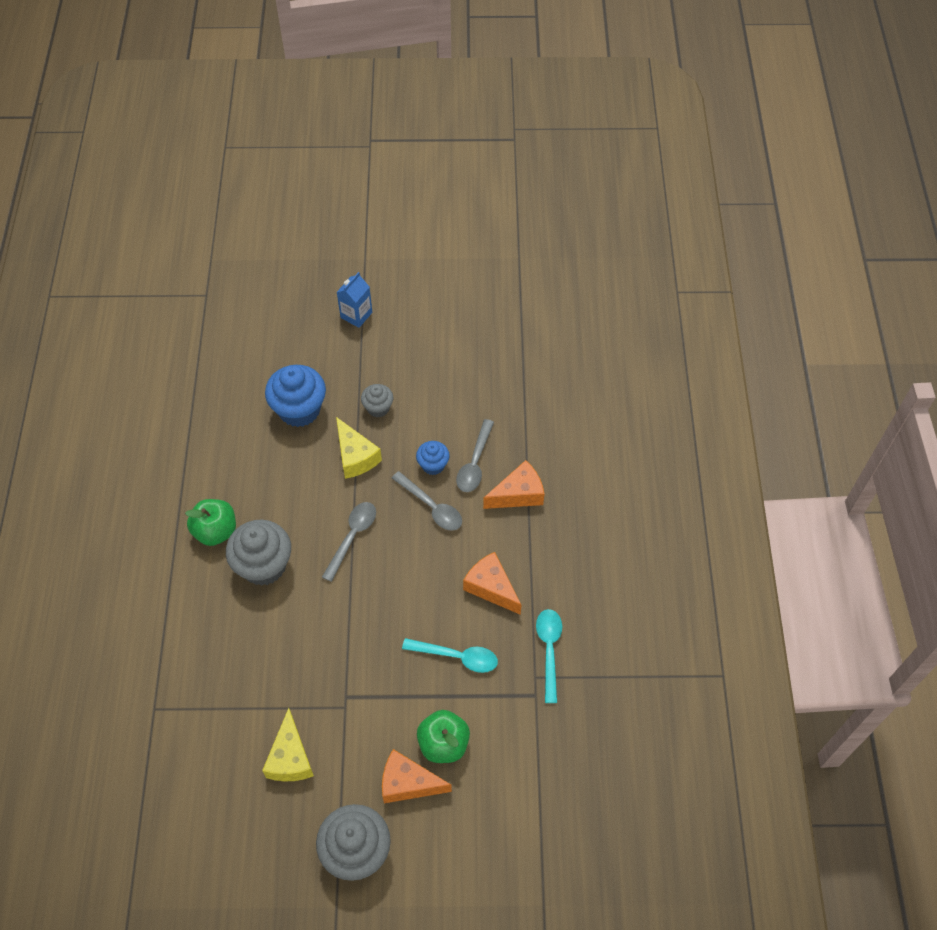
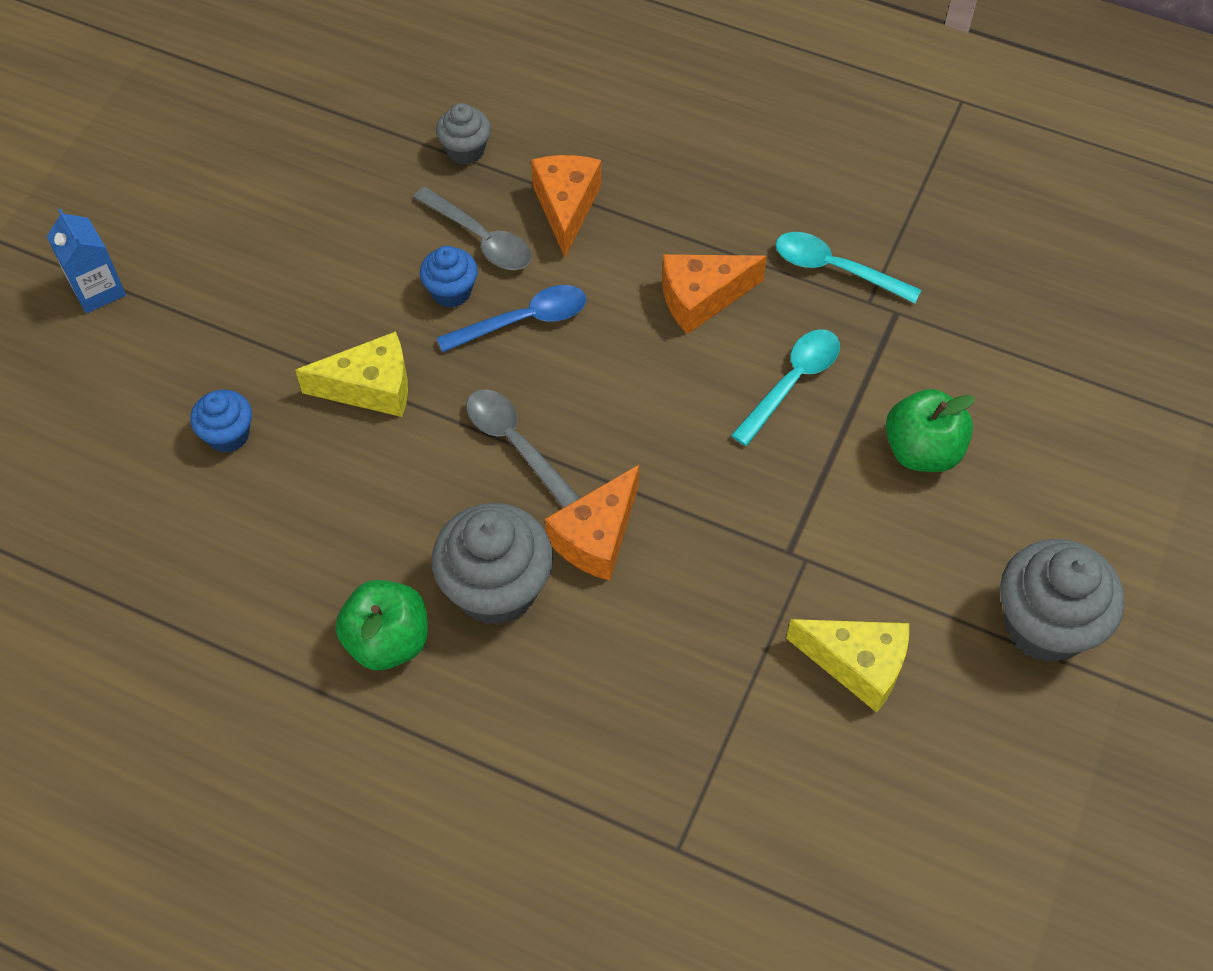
camera: 65 degrees left, 0 degrees up
(299, 410) = (228, 435): blue cupcake -> blue cupcake, size x0.54
(378, 408) = (300, 325): grey cupcake -> grey cupcake (465, 150)
(408, 783) = (965, 518): orange cheese -> orange cheese (596, 537)
(431, 507) = (523, 320): grey spoon -> blue spoon

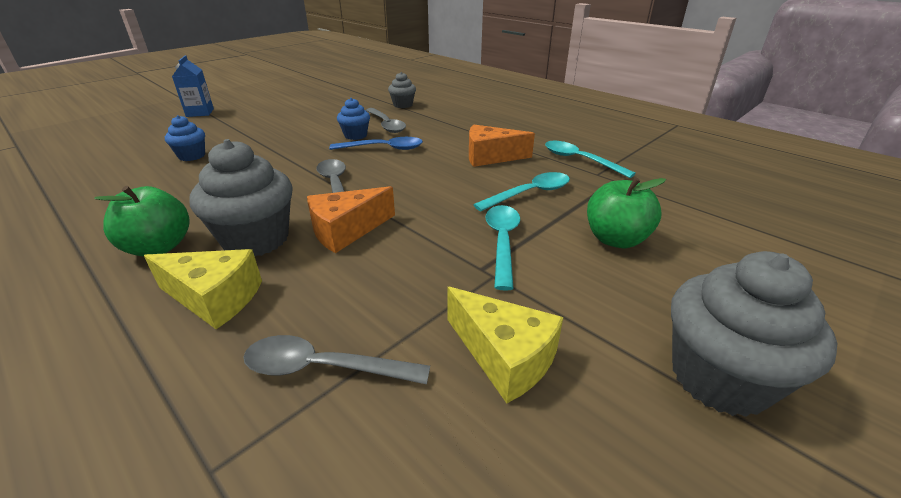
camera: 20 degrees right, 25 degrees down
(371, 388) = (280, 154): yellow cheese -> yellow cheese (214, 298)
(566, 207) = (437, 123): orange cheese -> none
(702, 733) = (324, 368): none -> grey spoon
(794, 498) = (502, 242): none -> turquoise spoon

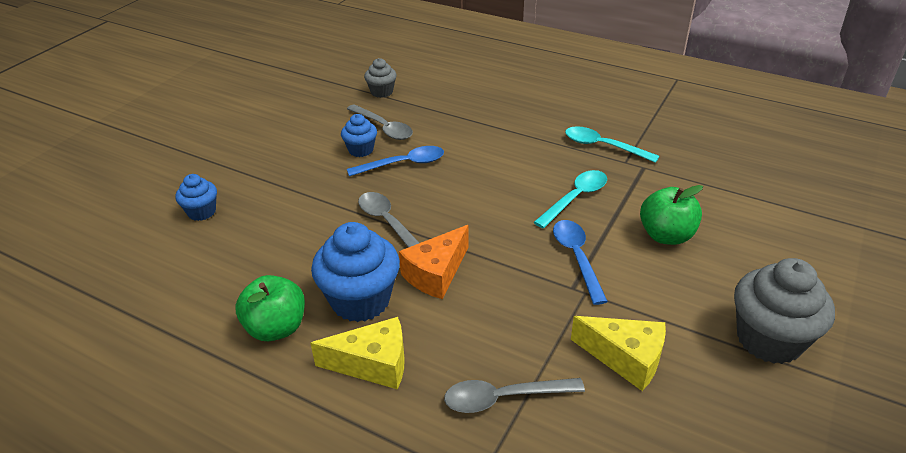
camera: 15 degrees left, 5 degrees up
(200, 112) = (147, 143): blue carton -> none
(256, 239) = (360, 300): grey cupcake -> blue cupcake
(490, 157) = (517, 157): orange cheese -> none
(502, 242) = (576, 258): turquoise spoon -> blue spoon

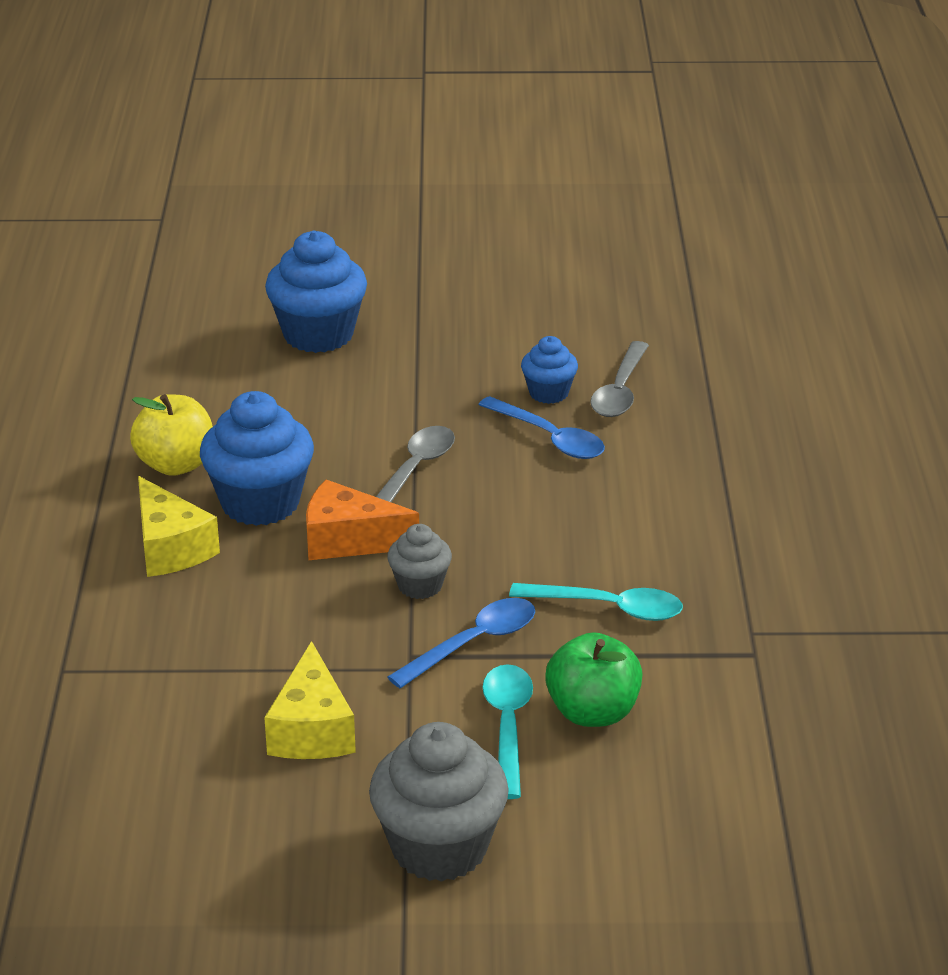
camera: 60 degrees right, 5 degrees down
(202, 212) = (318, 334): blue cupcake -> blue cupcake, size x1.84
(276, 328) = (176, 464): green apple -> yellow apple
(381, 92) = (711, 355): grey cupcake -> grey cupcake (420, 585)
(504, 398) = (184, 653): grey spoon -> none
(603, 146) = (772, 600): turquoise spoon -> turquoise spoon (507, 727)

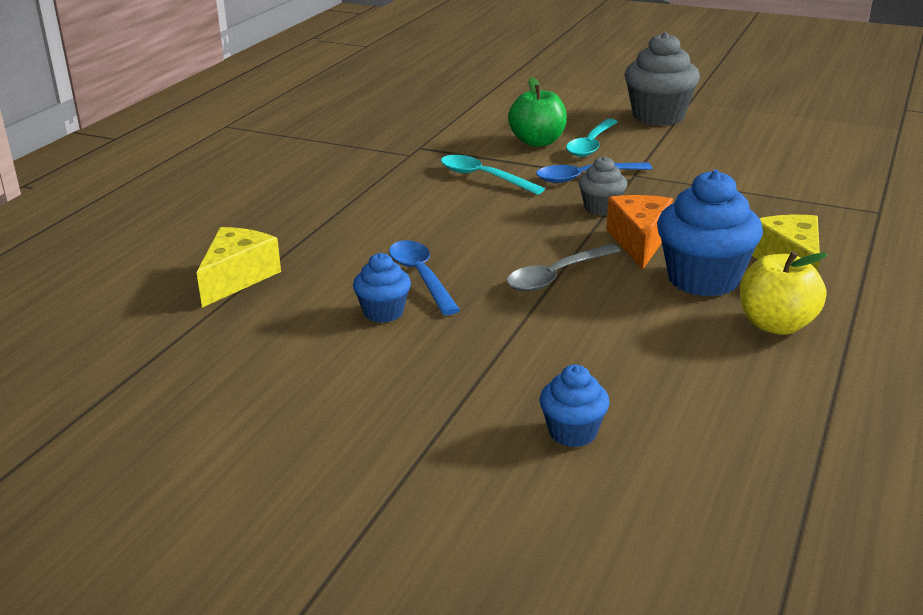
camera: 155 degrees left, 5 degrees down
(311, 729) = (710, 161): yellow cheese -> yellow cheese (237, 278)
(318, 334) = (572, 432): blue cupcake -> blue cupcake, size x0.54
(349, 540) = (639, 242): orange cheese -> orange cheese turned 120 degrees counterclockwise
(620, 391) = (319, 300): grey spoon -> none

